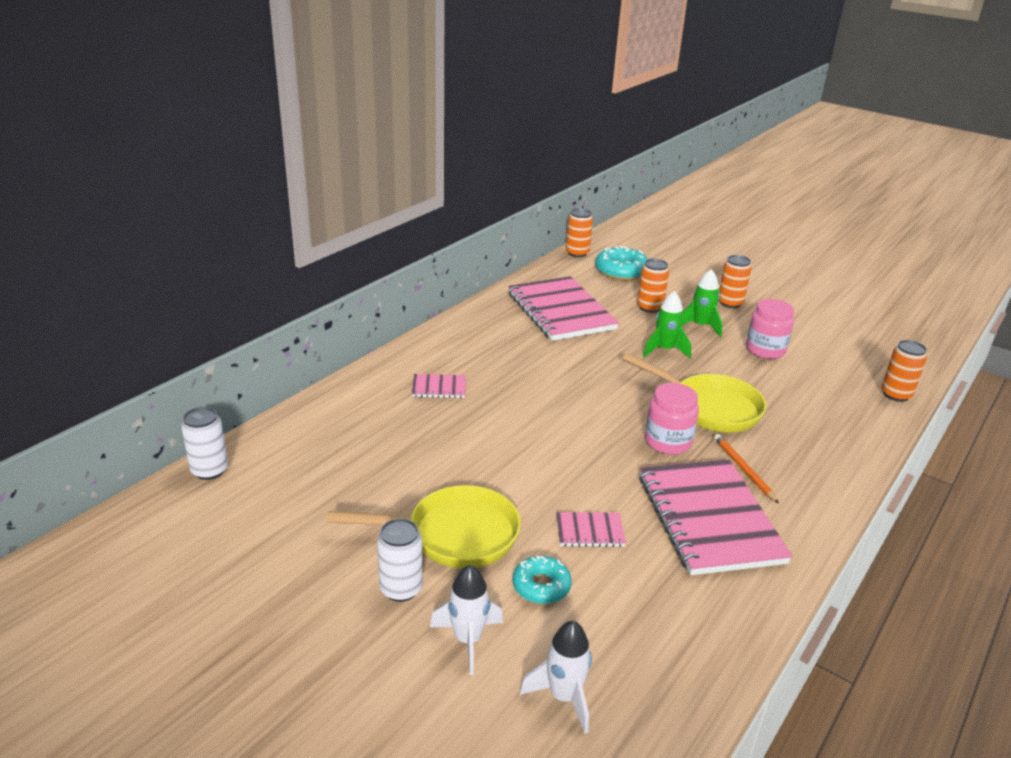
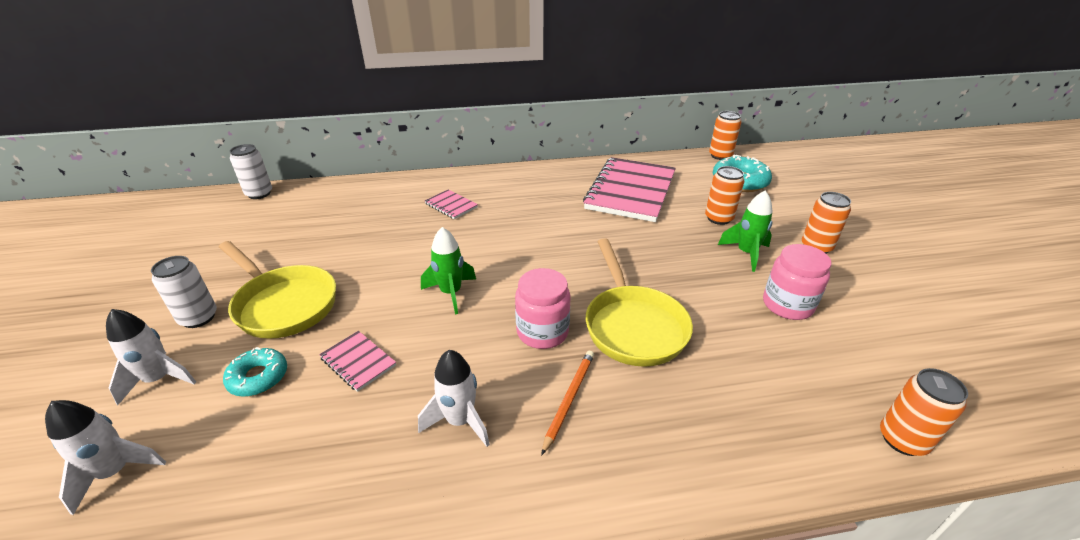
camera: 45 degrees right, 5 degrees up
(664, 350) = (673, 257): green rocket -> green rocket (451, 293)
(709, 519) = (460, 421): pink notebook -> white rocket

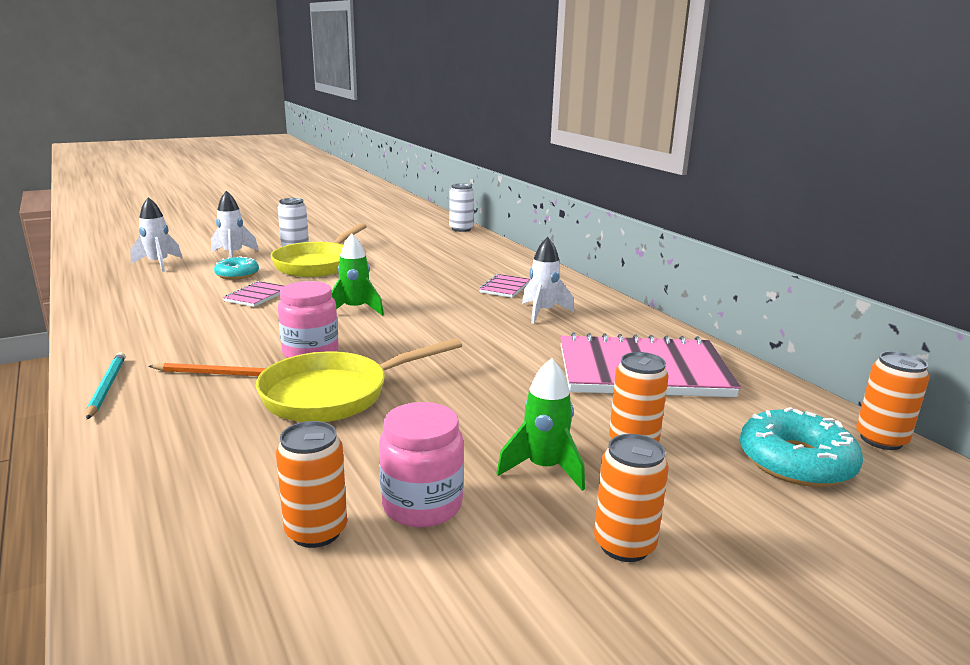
camera: 70 degrees right, 15 degrees down
(460, 421) = (193, 336): white rocket -> white rocket (543, 312)
(575, 495) = (106, 387): none -> turquoise pencil
(902, 439) = (140, 596): orange can -> orange can (316, 531)

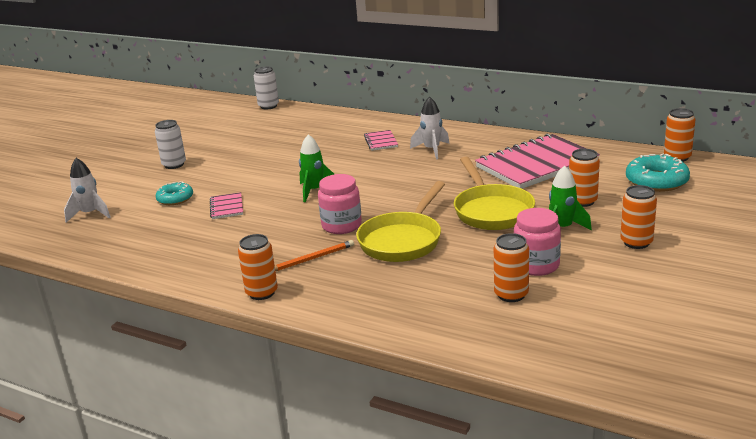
camera: 30 degrees left, 5 degrees up
(106, 387) = (262, 293): turquoise pencil -> orange can
(233, 254) = (134, 186): white rocket -> none
(318, 264) = (219, 170): yellow pan -> yellow pan (491, 211)

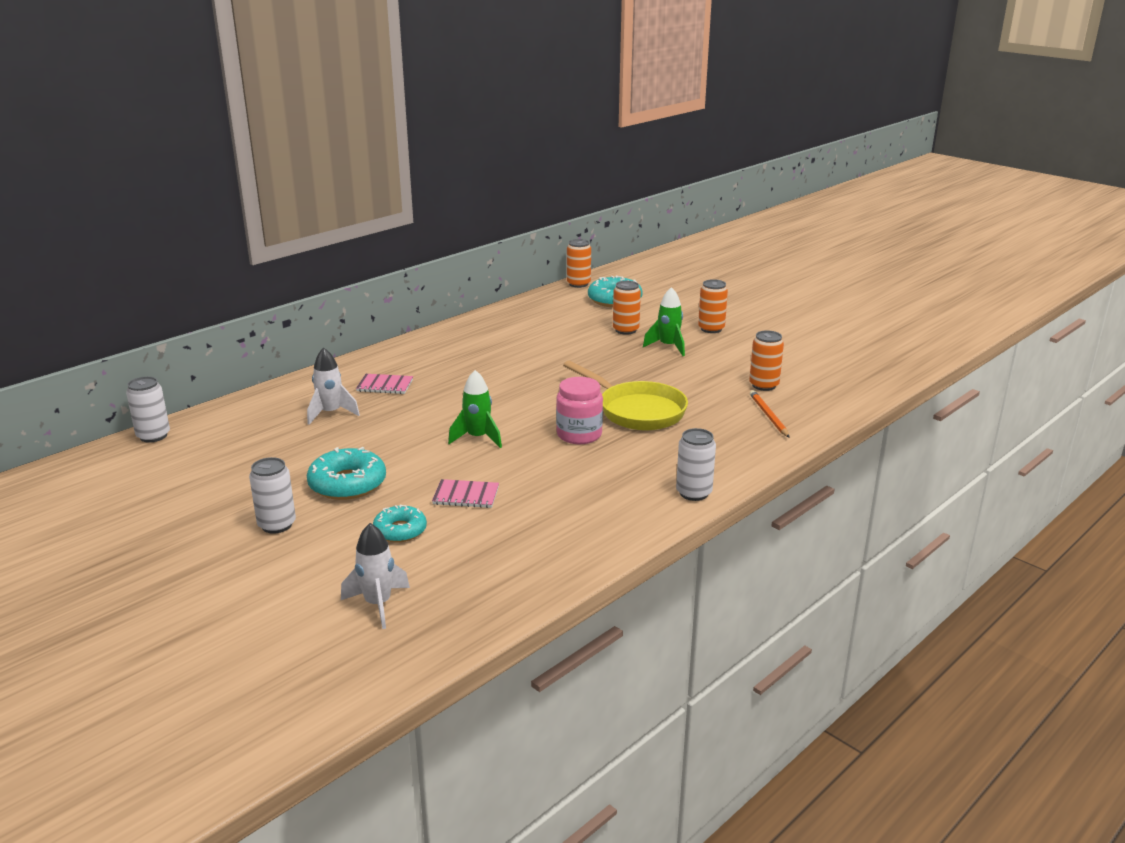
camera: 75 degrees left, 0 degrees up
(230, 169) = (347, 484): none -> turquoise donut
(262, 293) = (693, 493): orange can -> white can
(312, 259) = (640, 459): orange pencil -> orange pencil (768, 416)
(432, 150) = (443, 365): white rocket -> white rocket (331, 413)
(491, 211) = (610, 365): yellow pan -> none
(536, 165) = (534, 331): pink notebook -> none
(536, 265) = (723, 368): pink jar -> none

